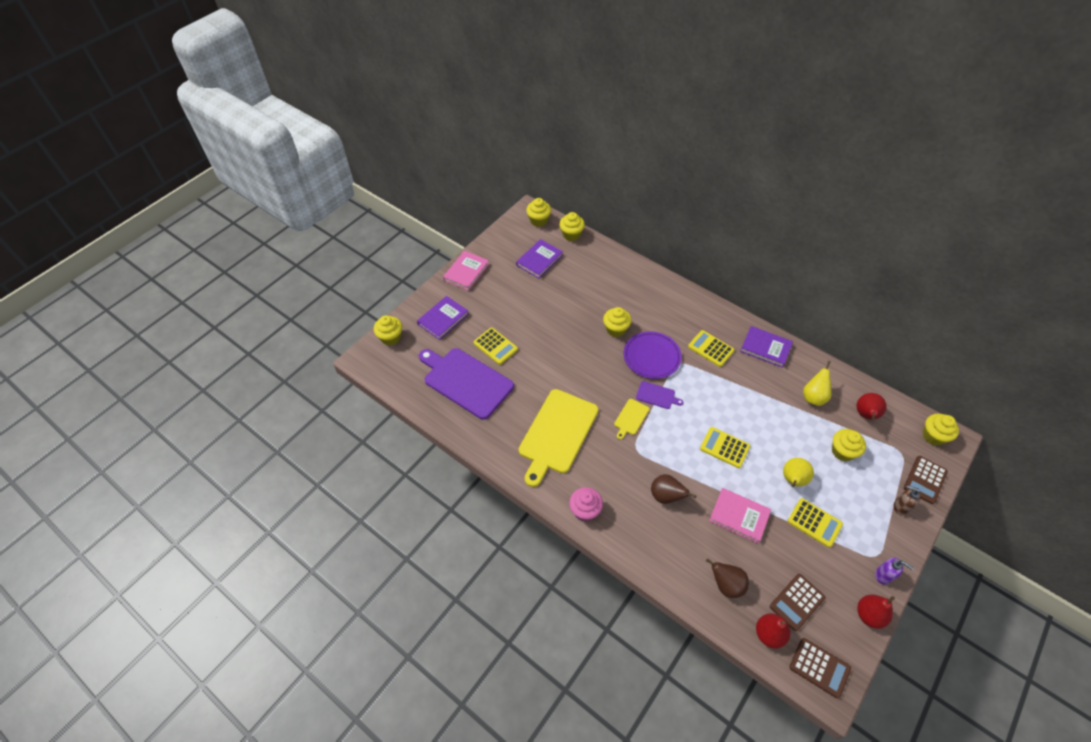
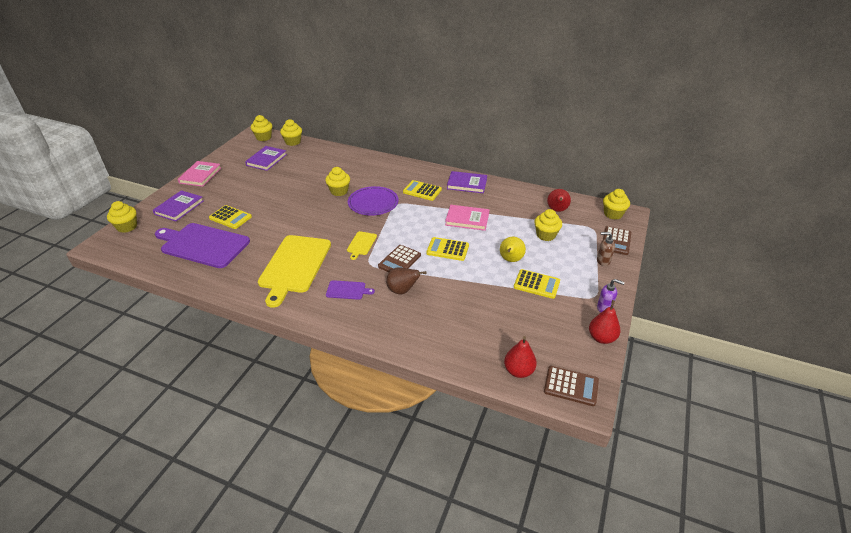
camera: 15 degrees left, 15 degrees down
(585, 510) = (328, 315): pink cupcake -> none
(657, 395) = (382, 226): purple cutting board -> purple cutting board (347, 290)
(726, 584) = (470, 343): brown pear -> none
(739, 516) = (471, 292): pink book -> pink book (467, 219)
(796, 602) = (537, 342): brown calculator -> brown calculator (399, 261)
(813, 397) = (513, 206): yellow pear -> none

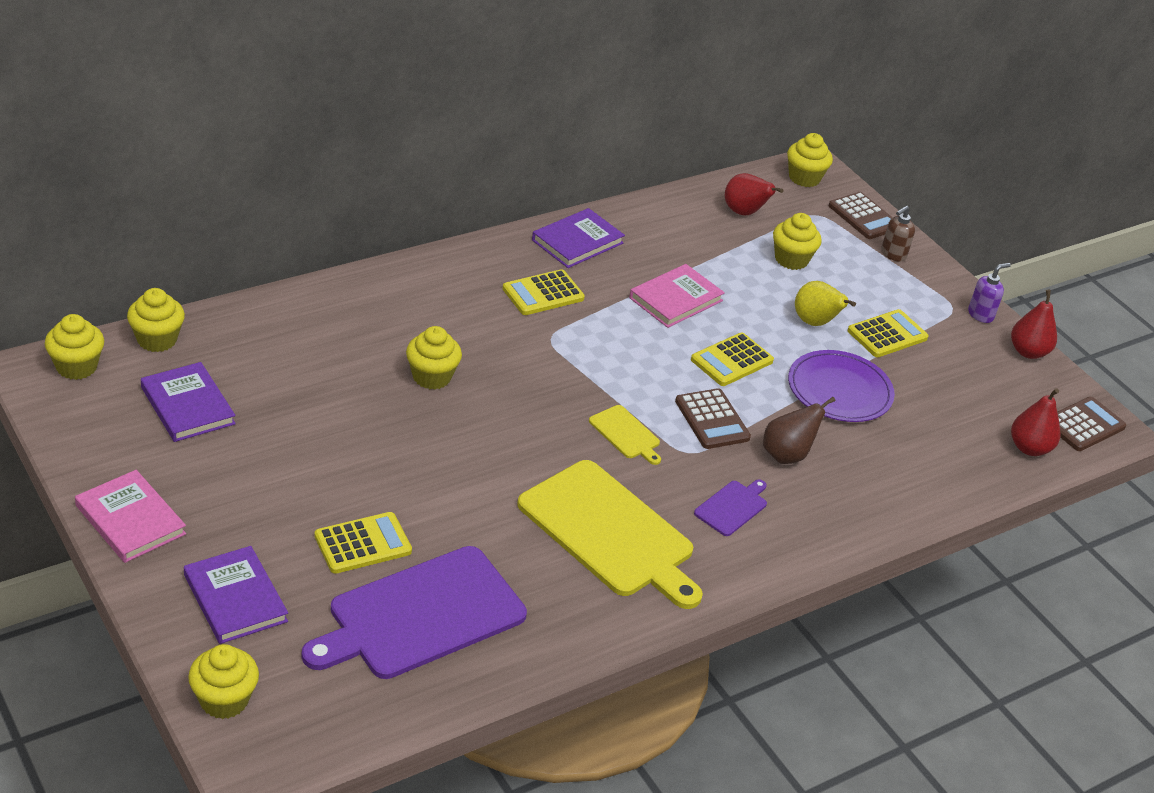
camera: 60 degrees left, 0 degrees up
(373, 203) = (518, 361): purple plate -> purple plate (839, 390)

